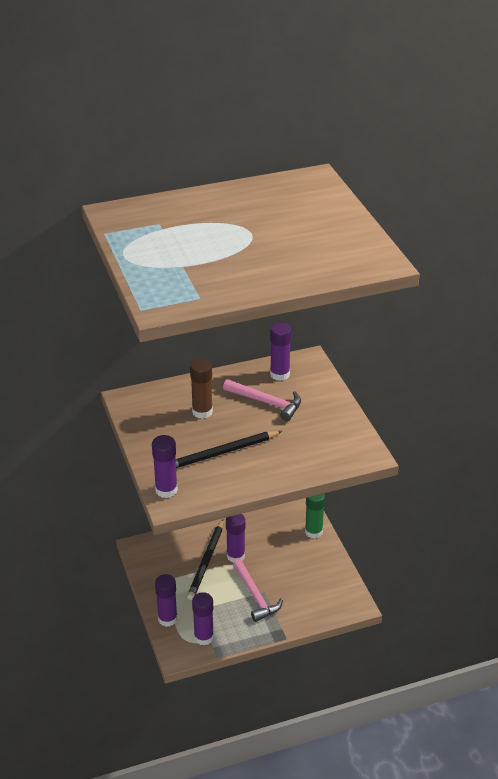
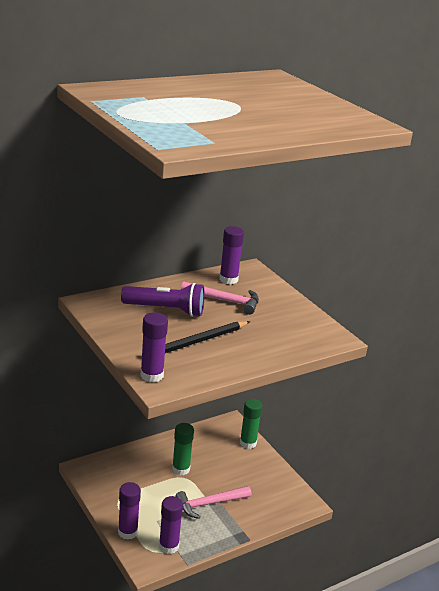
camera: 15 degrees left, 10 degrees down
(202, 412) = (165, 310): brown glue stick -> purple flashlight
(206, 562) = (154, 476): black pencil -> none
(235, 556) = (181, 469): purple glue stick -> green glue stick
(255, 596) = (209, 503): pink hammer -> pink hammer turned 105 degrees clockwise

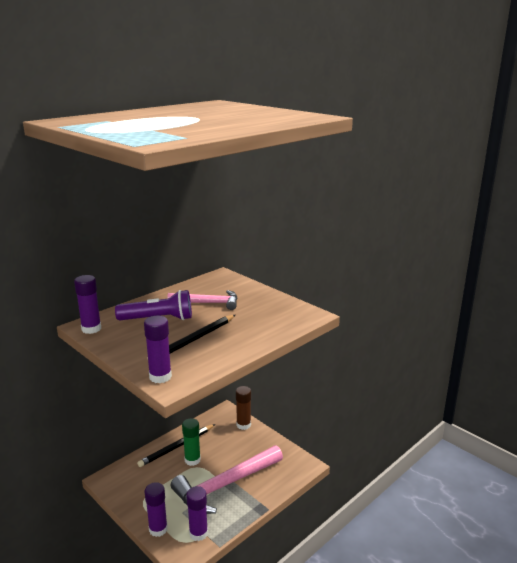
camera: 10 degrees left, 5 degrees down
(167, 451) = (177, 447): none -> black pencil
(209, 503) = (225, 485): pink hammer -> pink hammer, size x1.73
(228, 279) = (206, 286): purple glue stick -> purple glue stick (91, 329)
(248, 443) = (243, 425): green glue stick -> brown glue stick

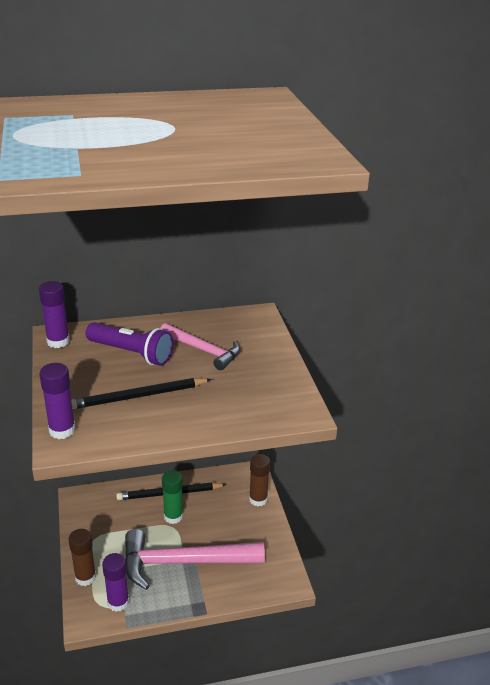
camera: 30 degrees right, 10 degrees up
(158, 529) = (85, 577): purple glue stick -> brown glue stick

